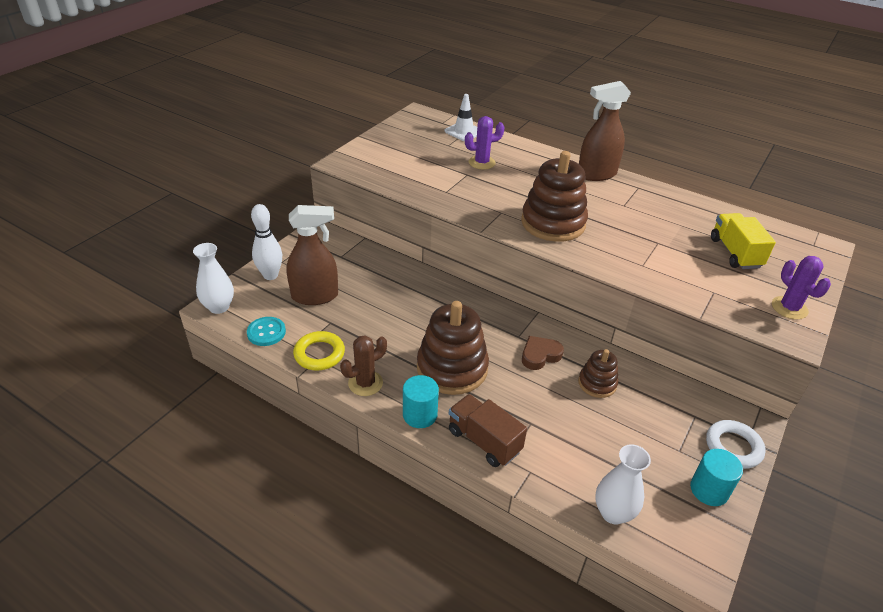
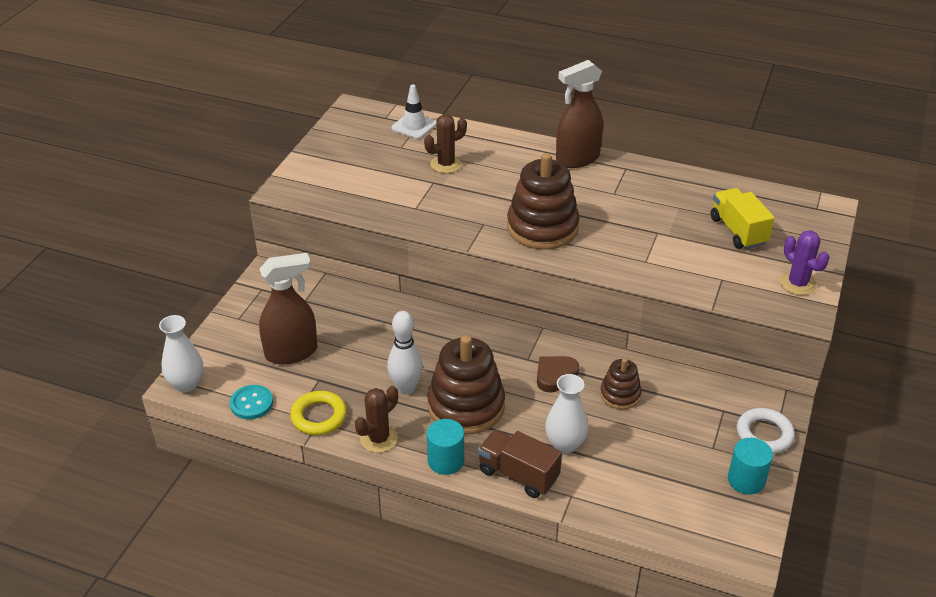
camera: 10 degrees left, 0 degrees up
(270, 275) = (232, 337): white bowling pin -> white bowling pin (406, 388)
(482, 163) = (446, 164): purple cactus -> brown cactus
(613, 513) = (659, 519): white vase -> white vase (565, 444)

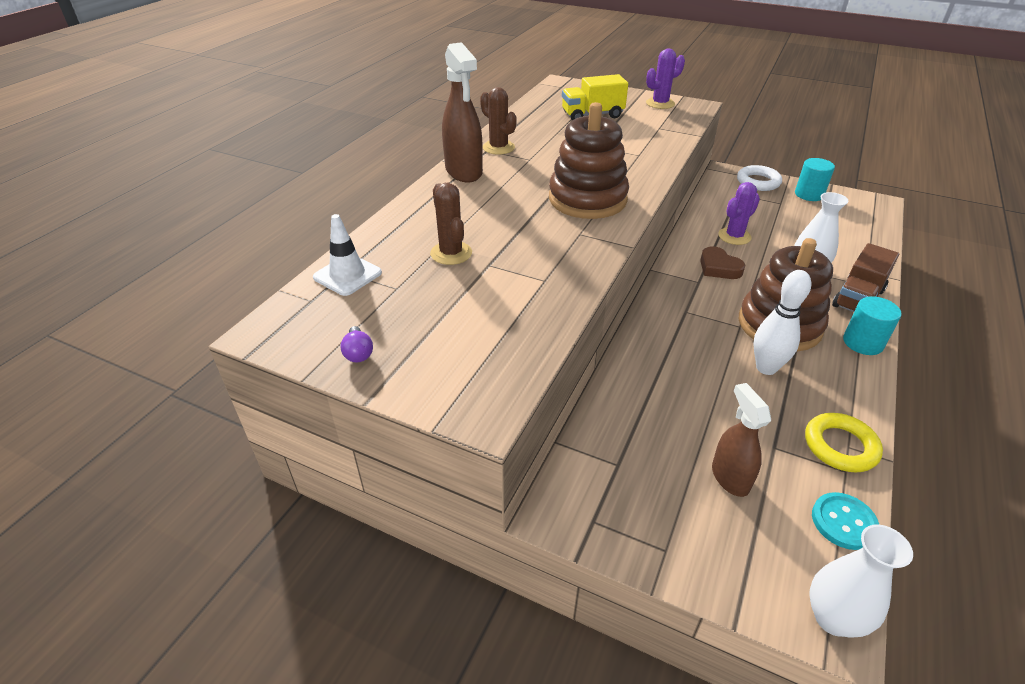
camera: 85 degrees left, 0 degrees up
(292, 352) = (730, 477): brown spray bottle -> brown spray bottle, size x0.66
(334, 142) = (358, 353): none -> purple light bulb
(379, 439) = (854, 392): brown cactus -> brown cactus (498, 147)
(620, 395) = (734, 236): brown stacking toy -> purple cactus

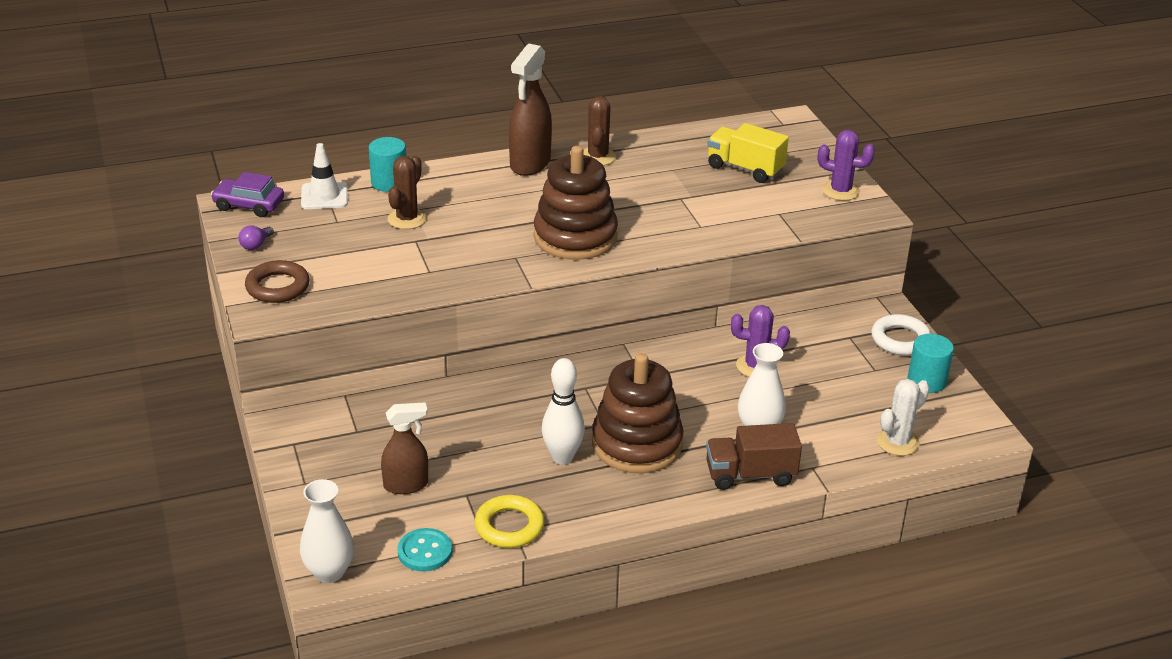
camera: 45 degrees right, 5 degrees down
(286, 323) = (249, 205): none -> purple car
(449, 376) = (277, 287): none -> brown ring
(719, 267) = (683, 378): brown heart -> none
(730, 477) = (406, 485): brown spray bottle -> brown spray bottle turned 45 degrees clockwise
(863, 343) = (675, 498): turquoise cylinder -> turquoise cylinder (389, 182)
(864, 232) = (897, 442): none -> white cactus

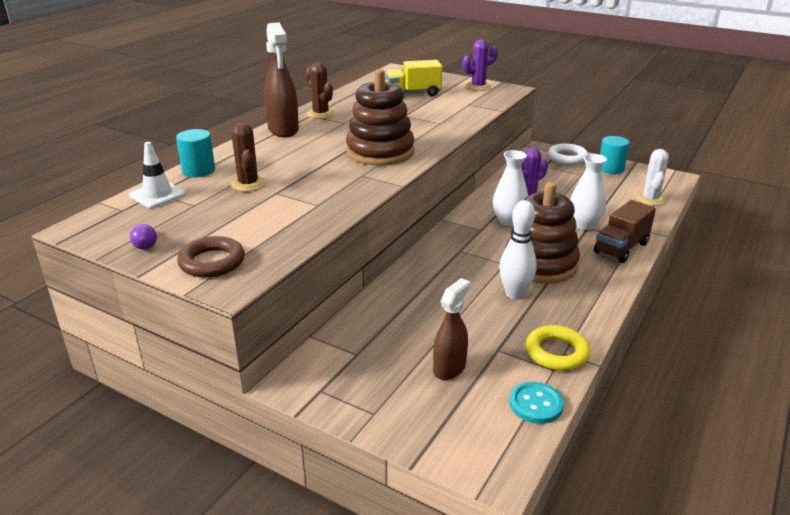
camera: 40 degrees left, 5 degrees down
(249, 205) = (97, 223): purple car -> none
(329, 572) = (498, 467): white vase -> white vase (508, 221)

